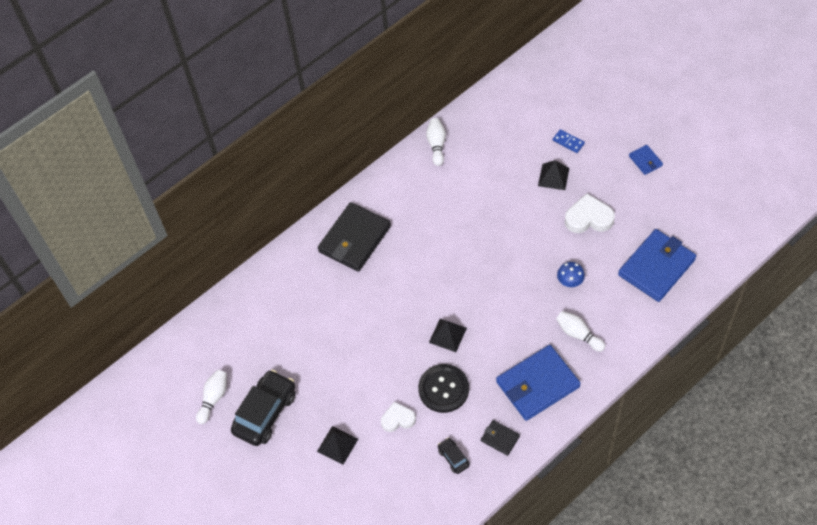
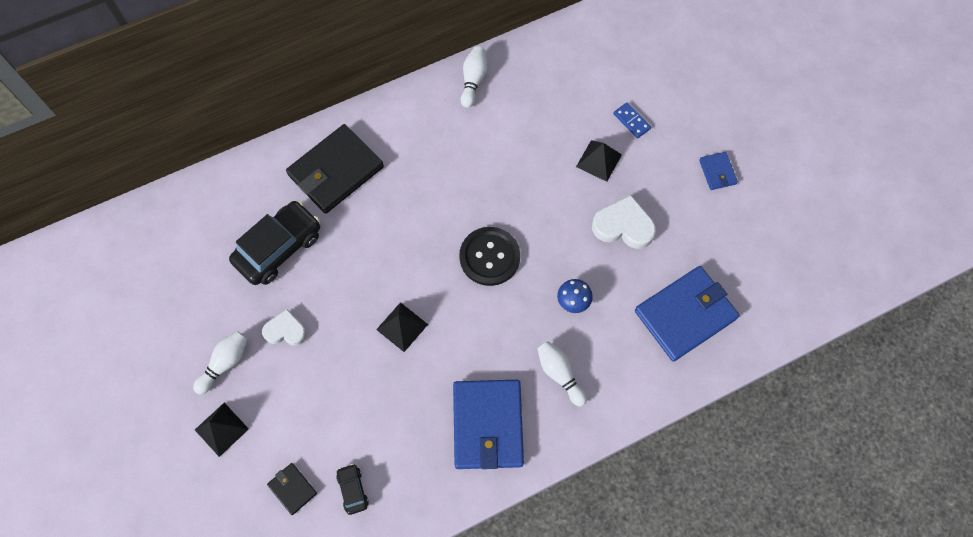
camera: 10 degrees right, 10 degrees up
(213, 398) = (100, 324): white bowling pin -> white bowling pin (225, 363)
(265, 412) = (153, 361): black car -> black car (279, 248)
(398, 419) = (304, 418): white heart -> white heart (285, 330)
(443, 389) = (372, 395): black button -> black button (489, 257)
(500, 438) = (417, 482): black wallet -> black wallet (292, 489)
(537, 384) = (488, 425): blue wallet -> blue wallet turned 75 degrees counterclockwise

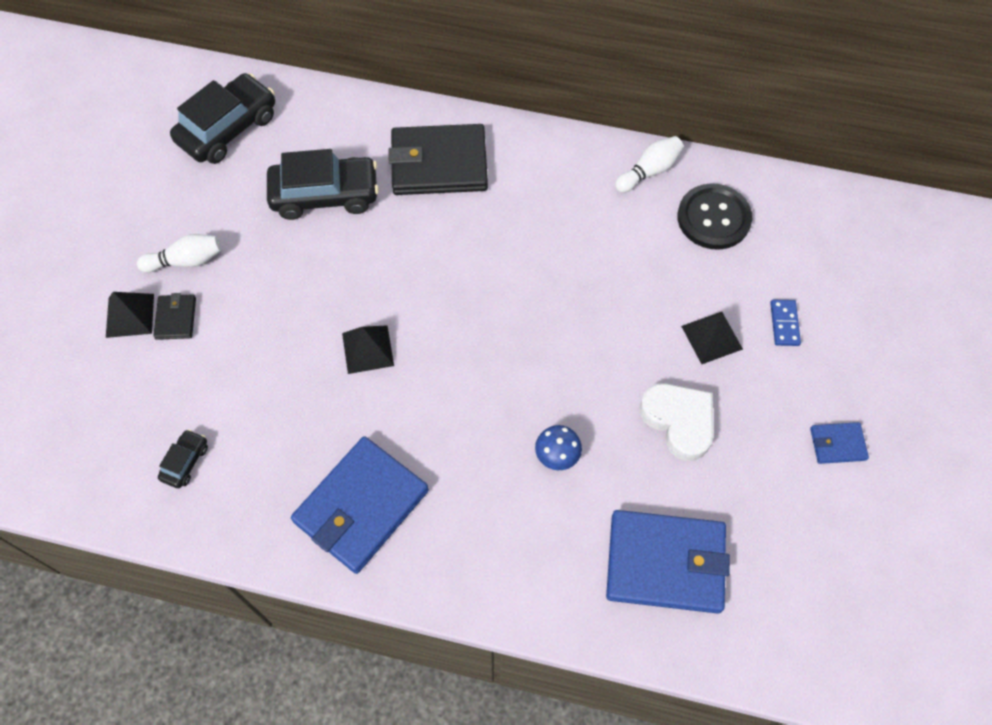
camera: 40 degrees right, 5 degrees down
(165, 252) = (228, 128): none -> black car
(285, 330) = (262, 272): white heart -> none
(292, 489) = (136, 417): black wallet -> black wallet (176, 318)
(489, 257) = (511, 348): black button -> black button (713, 218)
(559, 374) = (477, 515): white bowling pin -> none
(717, 172) = (837, 444): blue wallet -> blue wallet turned 60 degrees clockwise

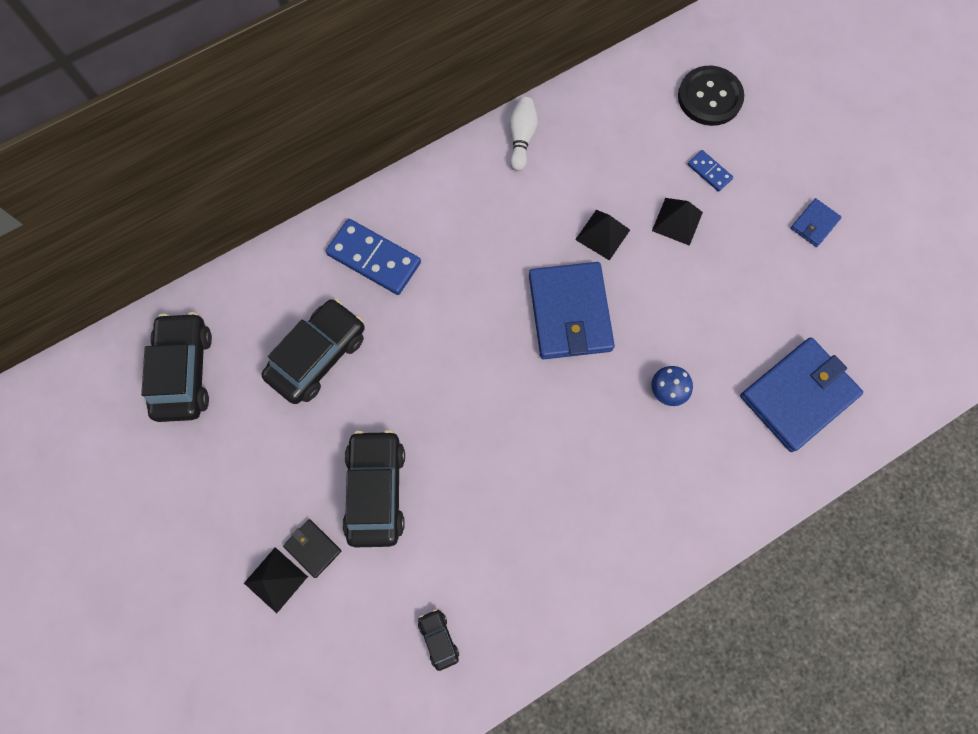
camera: 45 degrees left, 10 degrees up
(186, 261) = (271, 500): white bowling pin -> none
(260, 320) = (376, 490): none -> black car
(361, 506) = (586, 546): blue wallet -> blue wallet (570, 312)
(368, 349) = (473, 438): black pyramid -> black pyramid (602, 234)
(439, 164) = (374, 258): black wallet -> blue domino
(679, 421) = (714, 296): white heart -> none
(713, 218) = (596, 136): black button -> black button (709, 97)

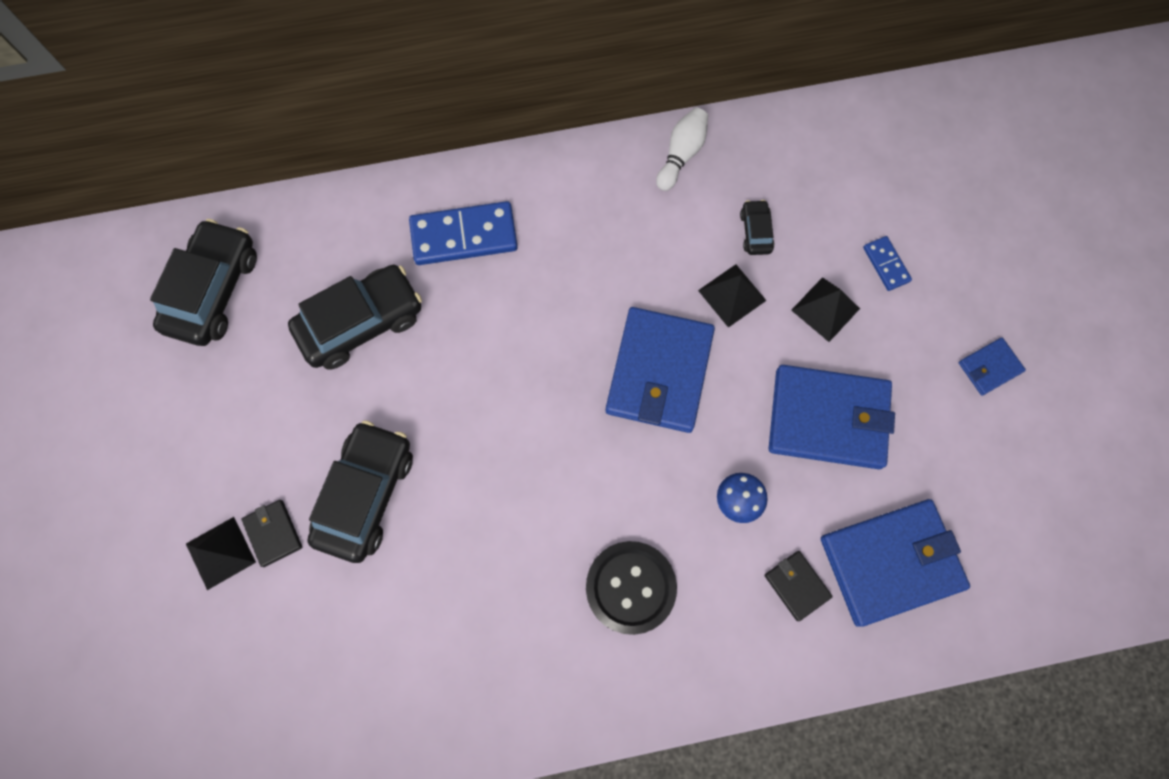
camera: 20 degrees right, 0 degrees up
(374, 258) = (464, 235): blue domino -> blue domino turned 60 degrees counterclockwise
(438, 638) = (369, 686): black car -> black car (755, 232)
(709, 97) = (920, 178): black button -> black button (630, 587)
(710, 304) = (827, 418): none -> blue wallet
(736, 438) = (797, 586): none -> black wallet

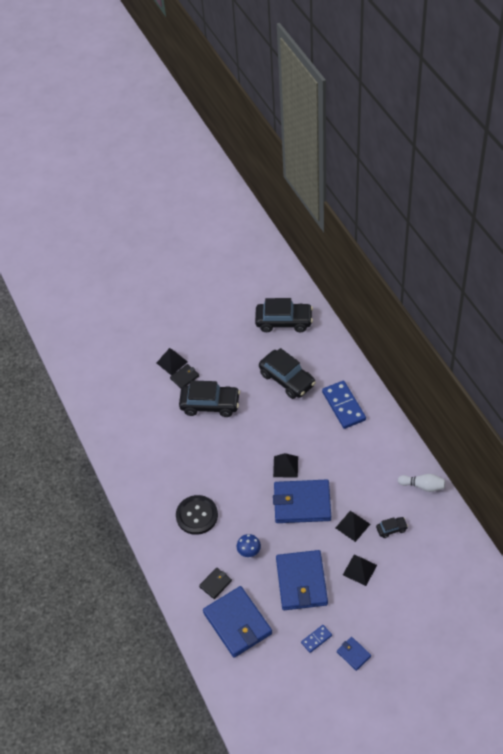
camera: 80 degrees right, 20 degrees down
(567, 380) = (285, 466): none -> black pyramid
(886, 264) = (395, 594): blue domino -> blue domino (316, 639)

